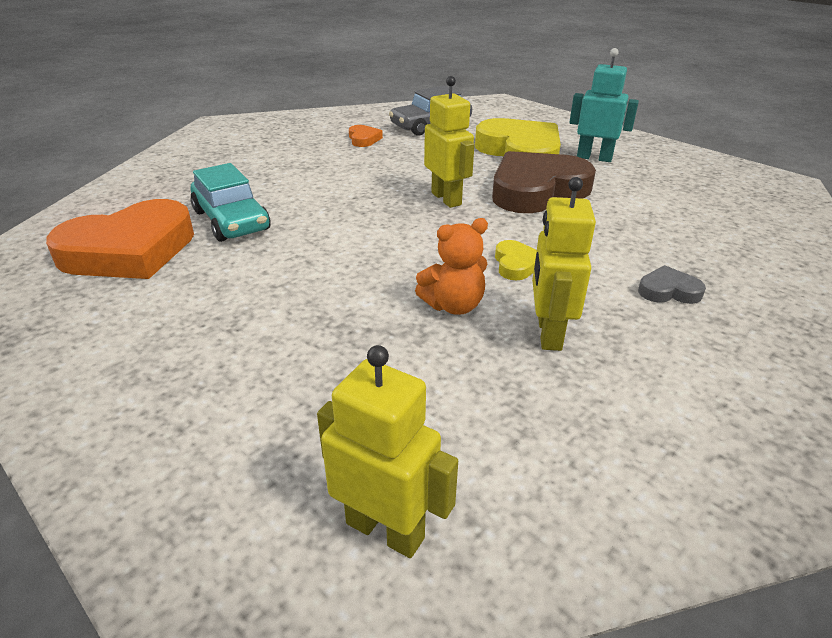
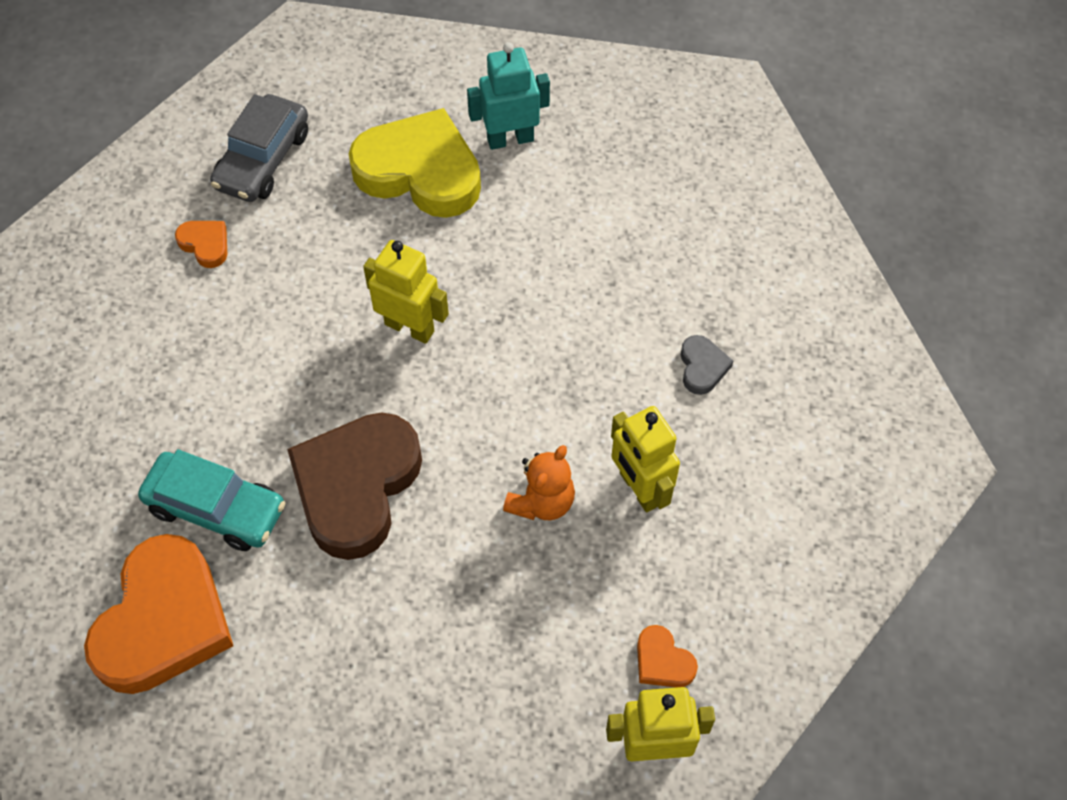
camera: 35 degrees left, 25 degrees up
(464, 460) = (662, 661): none -> orange heart
(516, 264) = (555, 406): yellow heart -> none
(537, 190) = (491, 253): brown heart -> brown heart (356, 487)
(668, 291) = (702, 367): grey heart -> grey heart turned 120 degrees clockwise

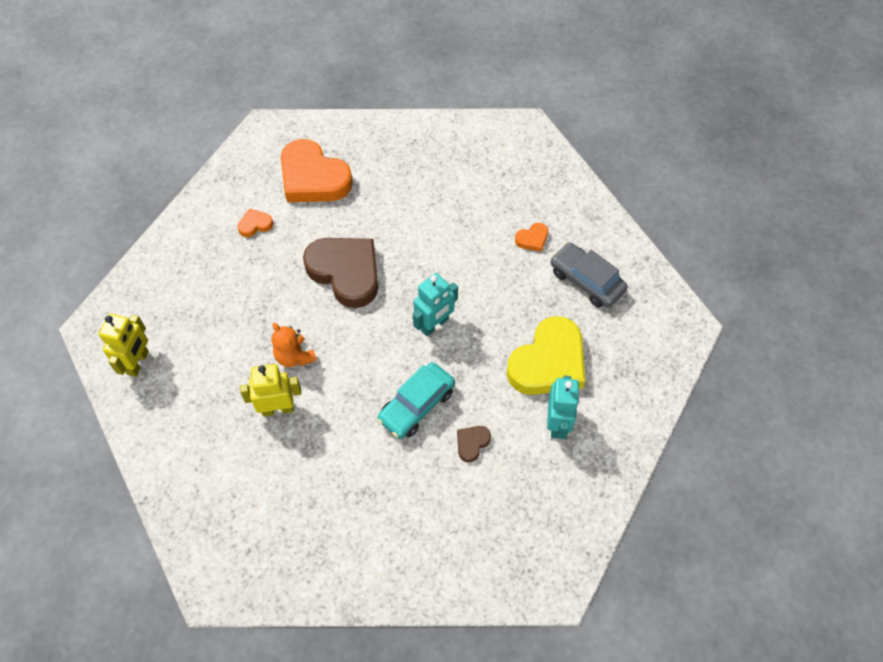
camera: 110 degrees right, 0 degrees up
(216, 508) = (363, 210): turquoise car -> turquoise car (417, 405)
(410, 327) = (434, 325): yellow robot -> turquoise robot
(582, 225) = (472, 443): none -> brown heart
(662, 661) = (177, 383): orange heart -> orange heart (255, 225)
(702, 367) = (339, 475): grey heart -> none

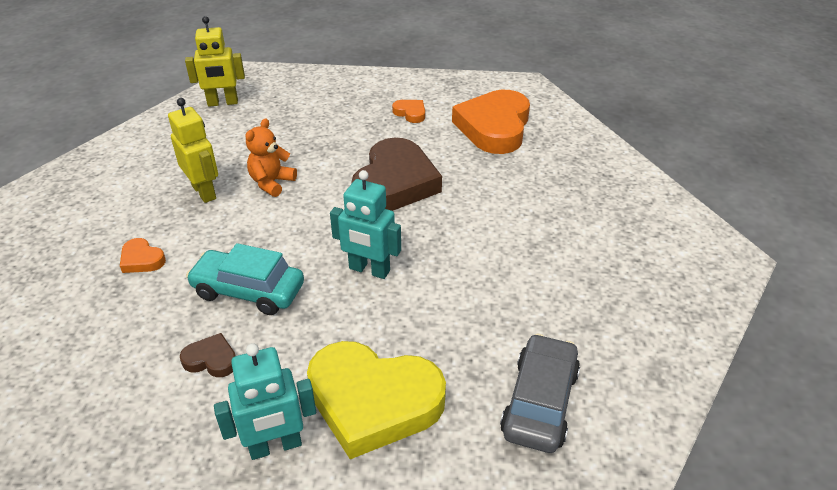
camera: 65 degrees right, 20 degrees down
(532, 239) = (561, 319): orange heart -> orange heart (142, 259)

